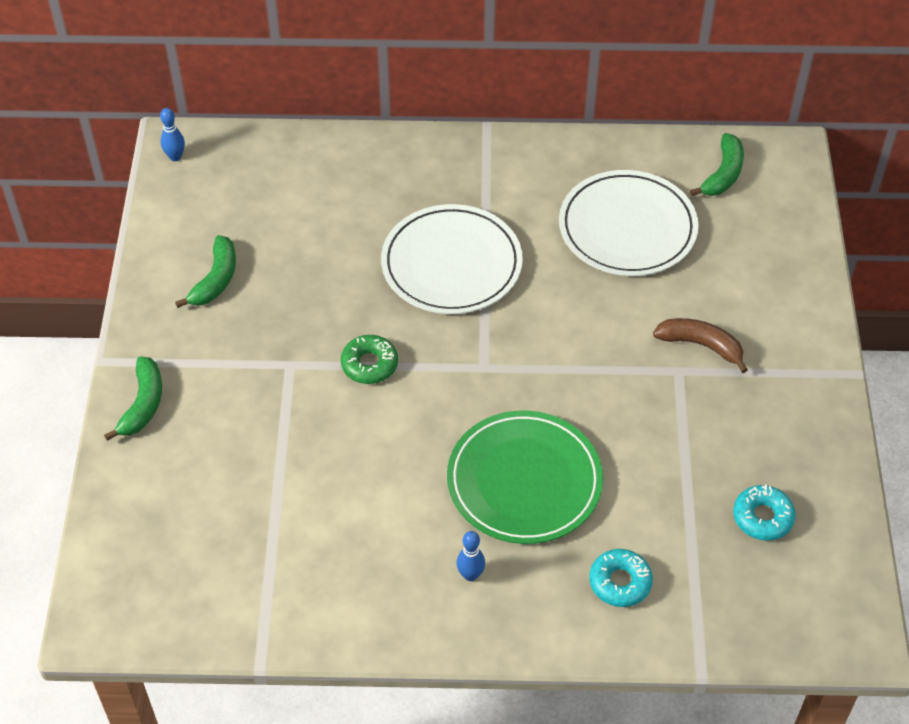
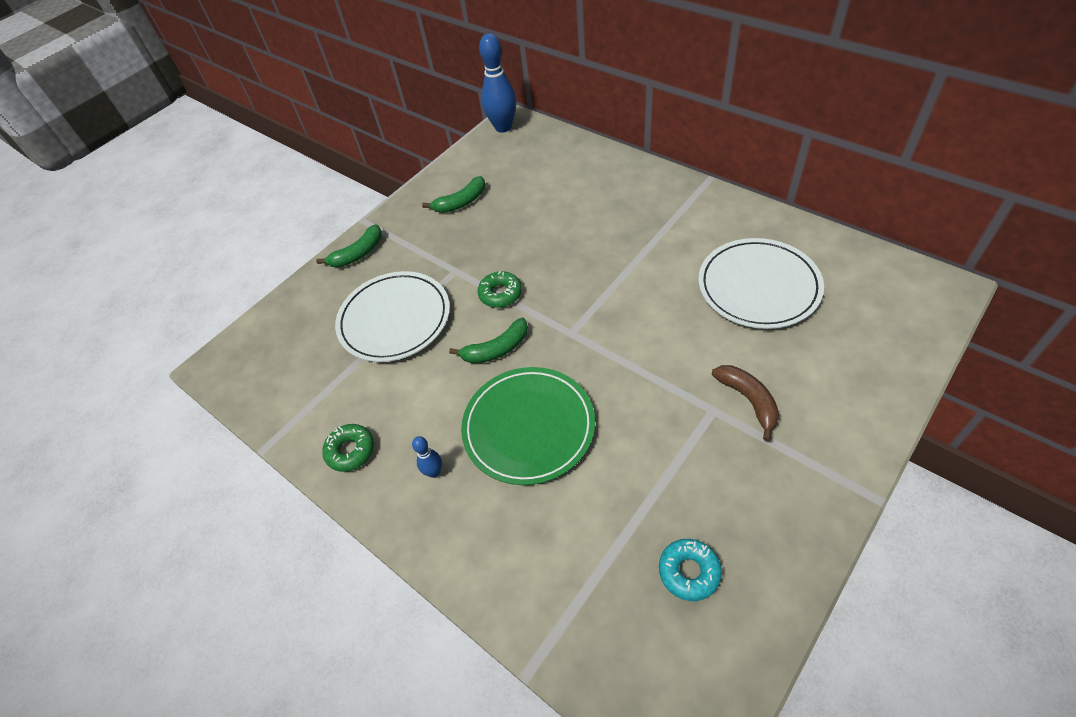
camera: 45 degrees right, 0 degrees up
(175, 157) = (503, 127): blue bowling pin -> blue bowling pin, size x2.09
(362, 608) = (350, 451): none -> green donut
(451, 264) = (609, 255): white plate -> white plate (394, 319)
(620, 582) = (529, 548): turquoise donut -> none
(723, 174) = (871, 281): green banana -> green banana (496, 349)

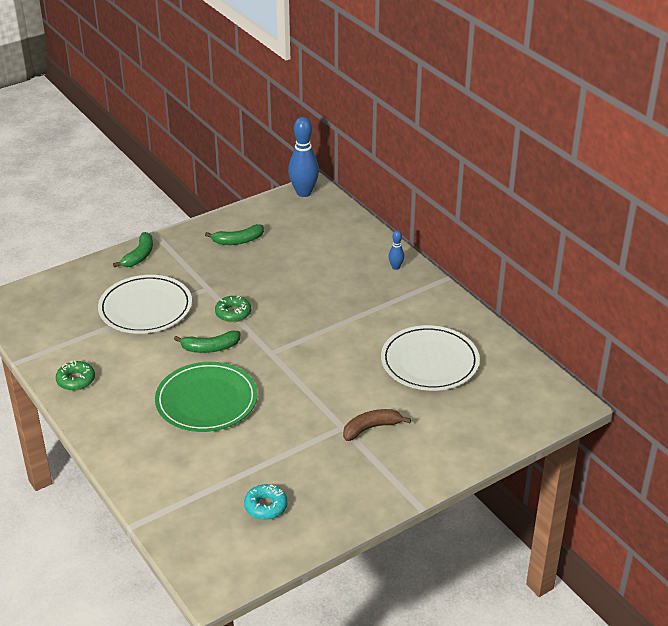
camera: 10 degrees right, 15 degrees down
(358, 254) = (139, 256): green banana -> green banana turned 45 degrees counterclockwise
(434, 472) = (127, 408): blue bowling pin -> blue bowling pin (396, 267)
(748, 400) = (371, 428): brown banana -> brown banana turned 105 degrees counterclockwise

